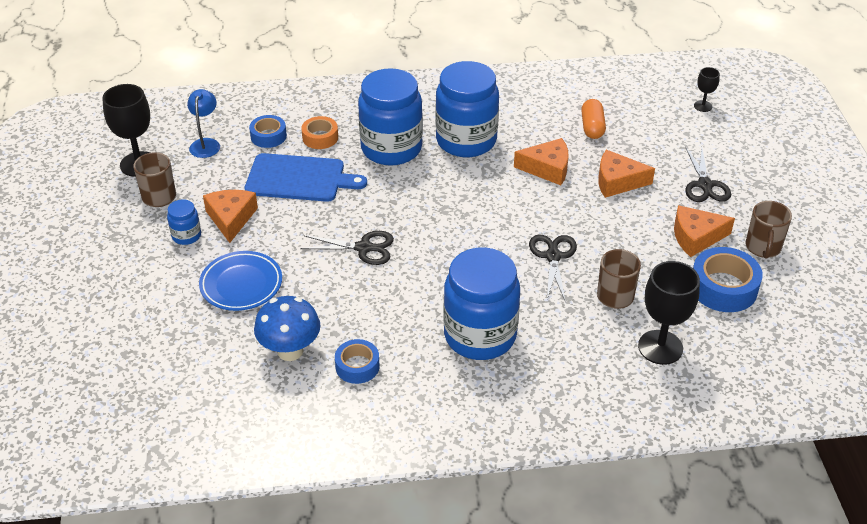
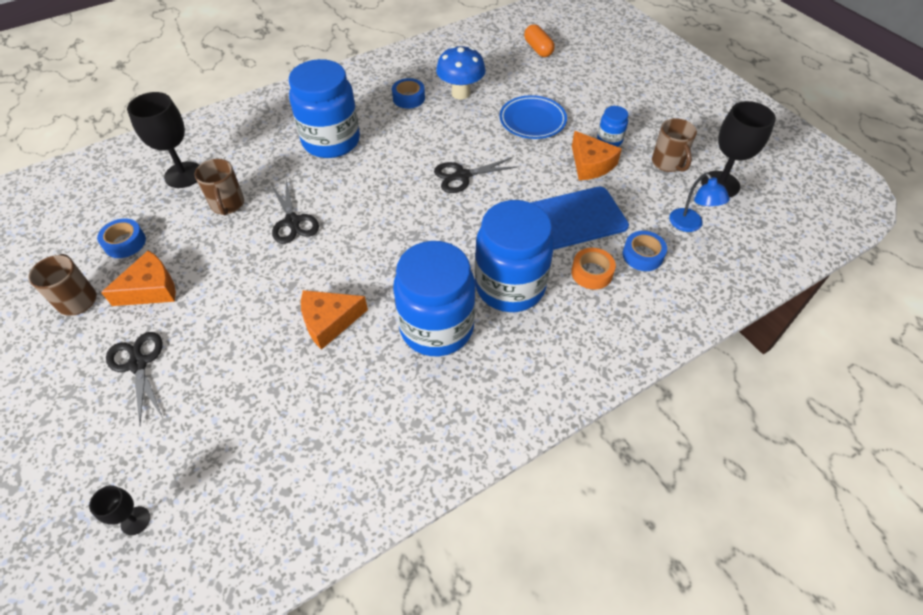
camera: 155 degrees right, 10 degrees up
(592, 127) = (292, 409): orange capsule -> orange capsule (538, 49)
(617, 181) = (244, 331): orange cheese -> none
(723, 287) = (125, 243): blue tape -> blue tape, size x0.62

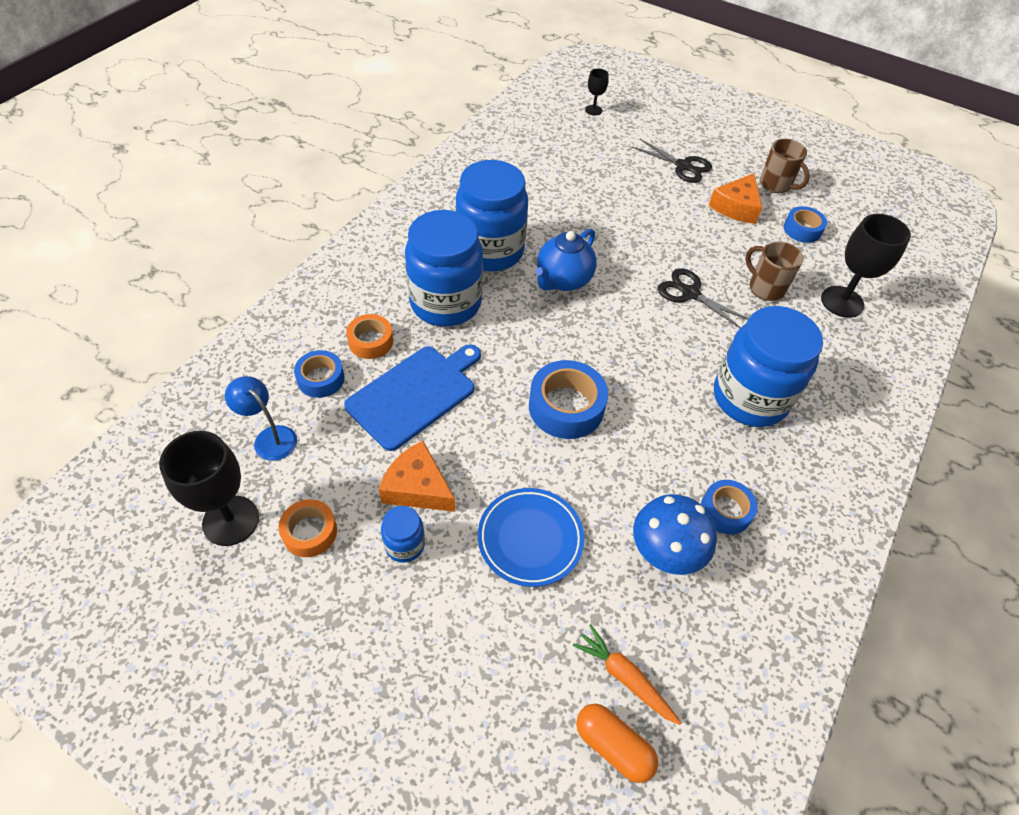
camera: 150 degrees right, 0 degrees up
(329, 321) = (579, 229): orange cheese -> none
(389, 271) = (563, 280): none -> blue teapot
(462, 176) = (566, 407): black scissors -> blue tape
(517, 63) = (624, 677): none -> orange carrot
(668, 163) = (310, 532): brown mug -> orange tape

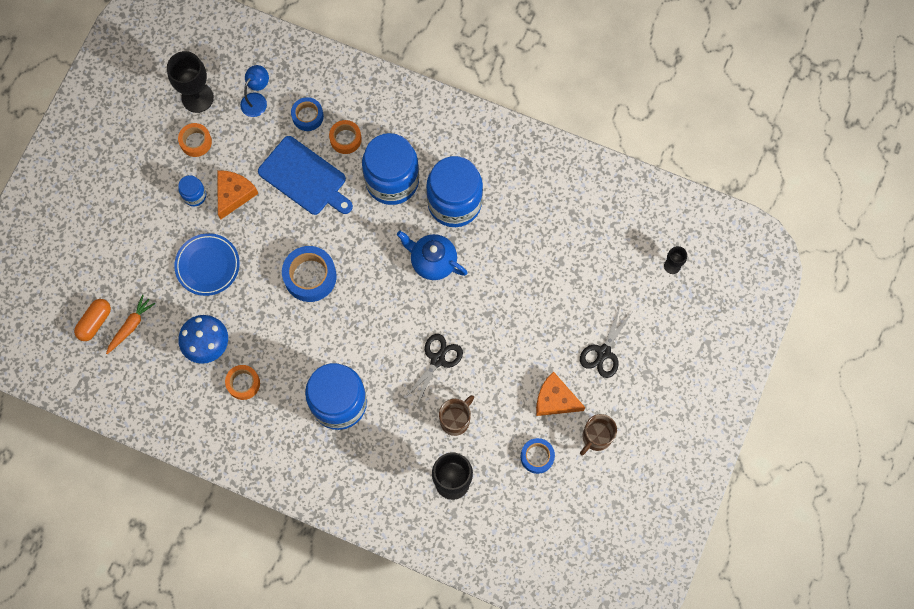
camera: 85 degrees right, 20 degrees up
(725, 511) = (243, 383): blue tape -> orange tape

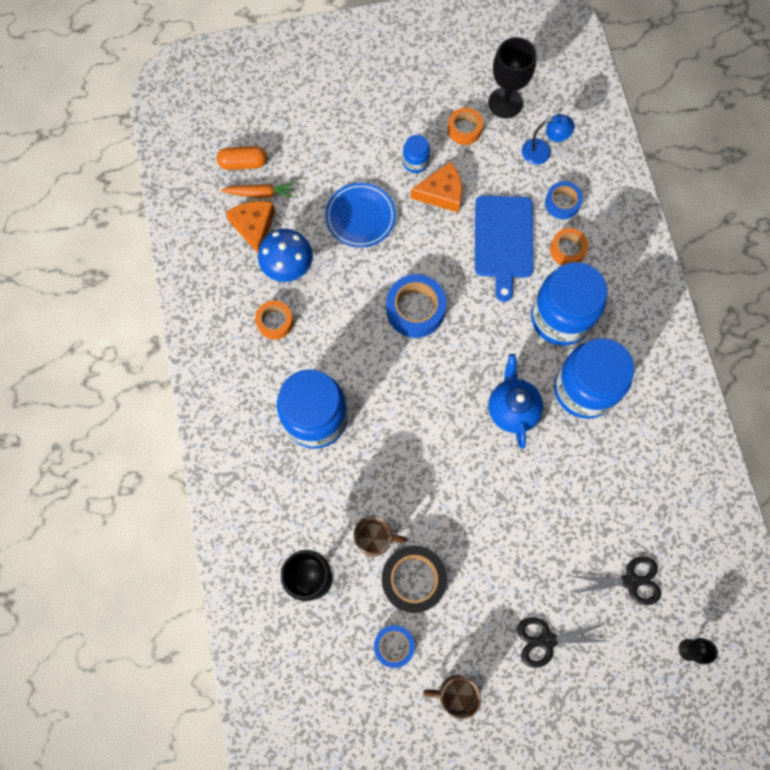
camera: 55 degrees right, 0 degrees up
(437, 359) = (421, 480): black scissors -> black scissors (630, 581)
(502, 413) = (413, 579): none -> black tape
(555, 399) = (463, 624): orange cheese -> orange cheese (254, 227)

